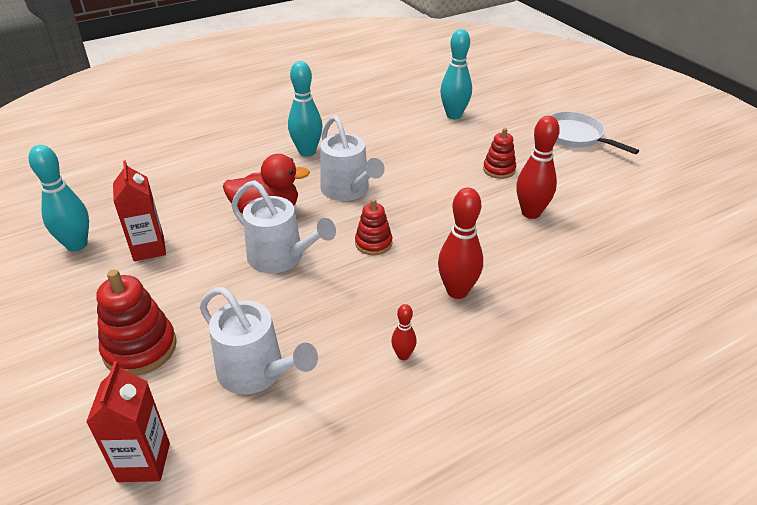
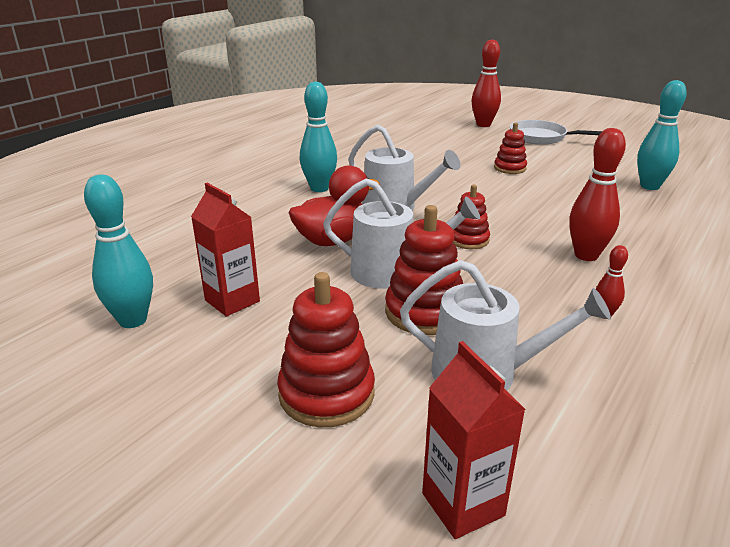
camera: 25 degrees left, 10 degrees down
(268, 304) = (424, 312): none -> red stacking toy
(454, 115) = (425, 141): turquoise bowling pin -> turquoise bowling pin (649, 186)
(531, 213) = (572, 190): red bowling pin -> red bowling pin (483, 125)

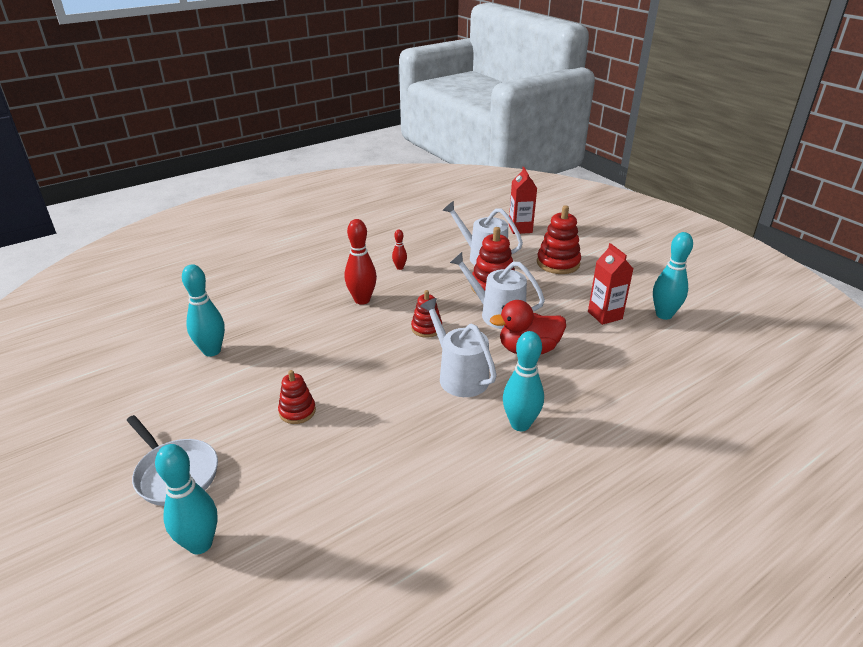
camera: 160 degrees left, 5 degrees up
(483, 125) = (200, 544): red bowling pin -> turquoise bowling pin

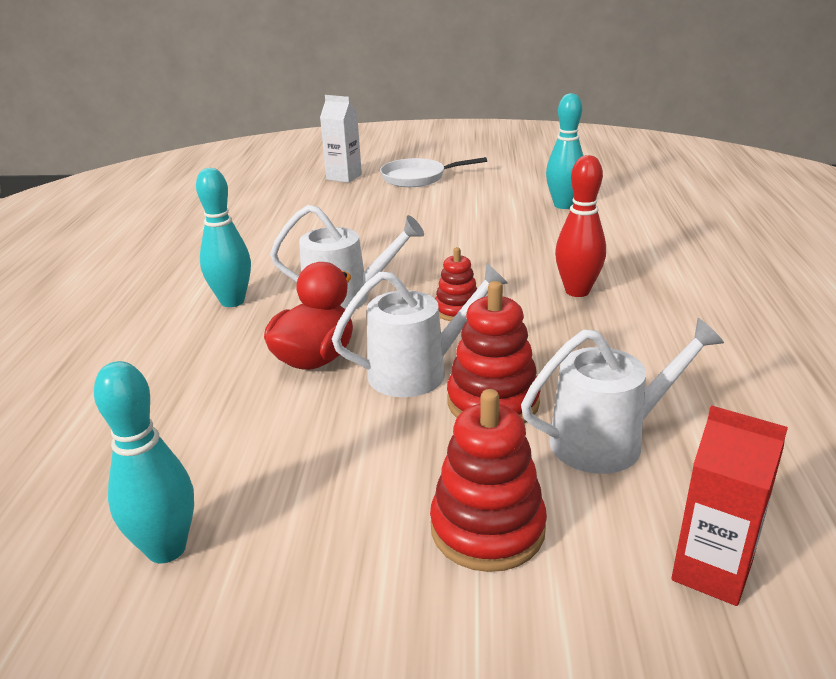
camera: 130 degrees right, 5 degrees down
(200, 544) = (344, 177): turquoise bowling pin -> white carton
(297, 411) = (420, 220): red stacking toy -> none
(399, 267) = (646, 344): red bowling pin -> none
(605, 315) = (271, 473): red carton -> none

